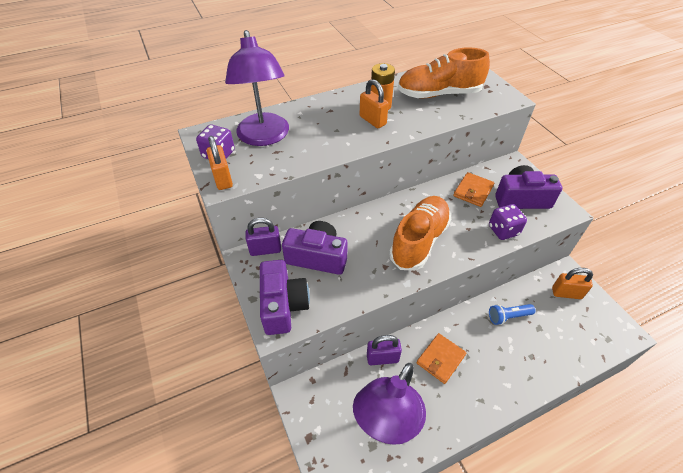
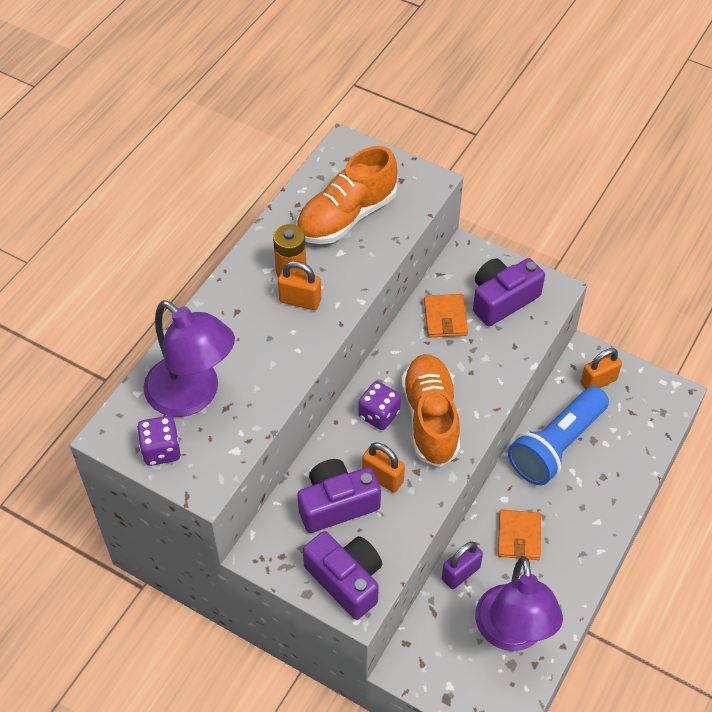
camera: 35 degrees left, 5 degrees up
(222, 179) = (199, 479): orange padlock -> orange padlock (382, 478)
(265, 250) = (271, 531): purple padlock -> none
(503, 230) = (508, 354): purple dice -> purple dice (379, 415)
(508, 316) = (556, 446): blue flashlight -> blue flashlight, size x2.15

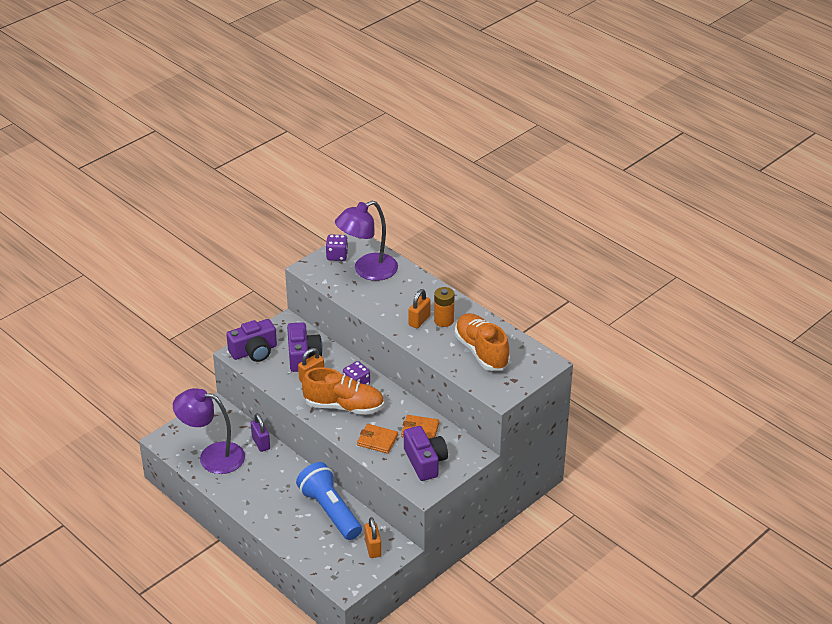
camera: 105 degrees right, 15 degrees down
(519, 536) = (273, 475): orange wallet -> orange wallet (377, 440)

